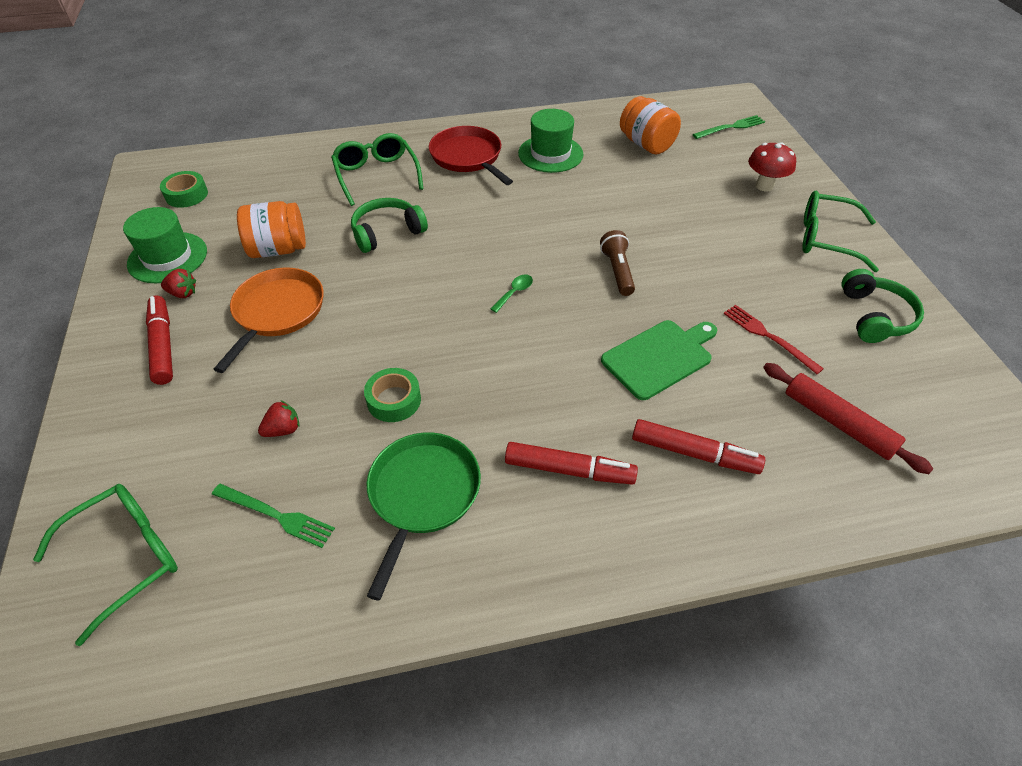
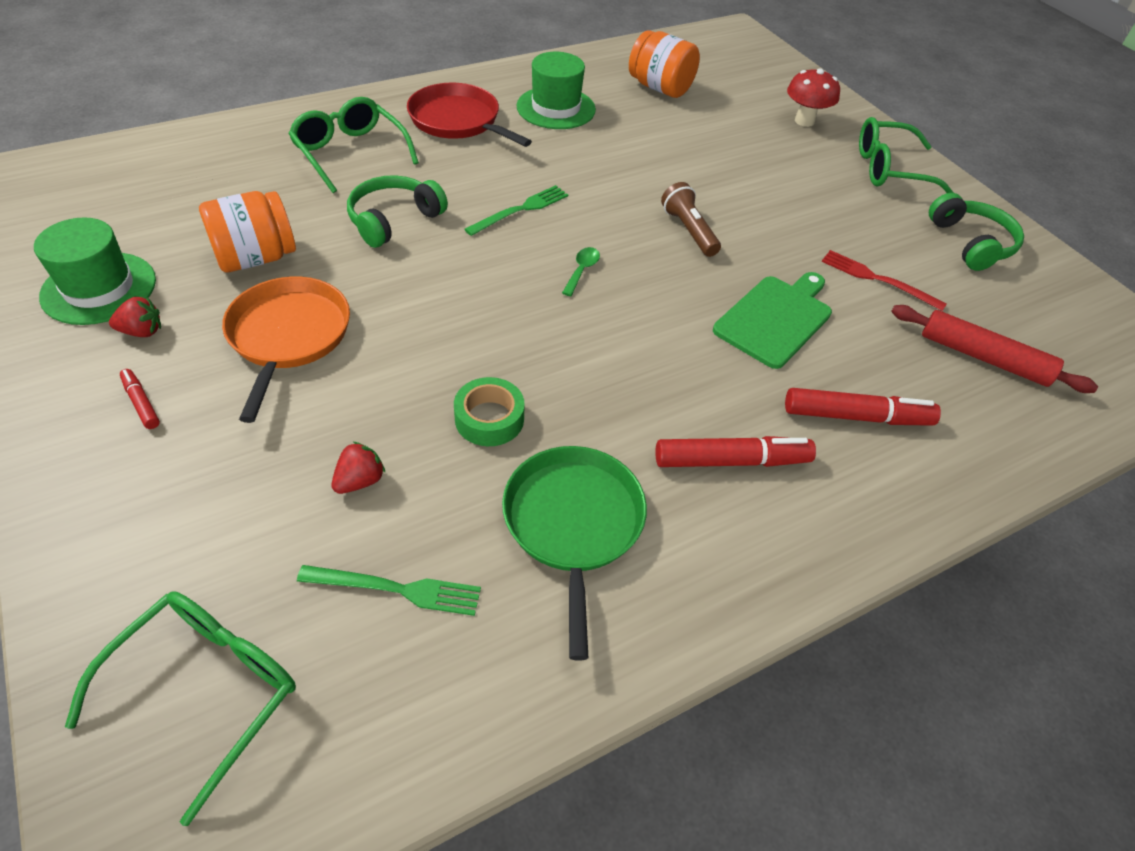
camera: 20 degrees left, 0 degrees up
(163, 345) = (141, 403): red marker -> red marker, size x0.52
(186, 195) = (92, 204): green tape -> none
(731, 127) = (743, 62): green fork -> green fork (520, 210)

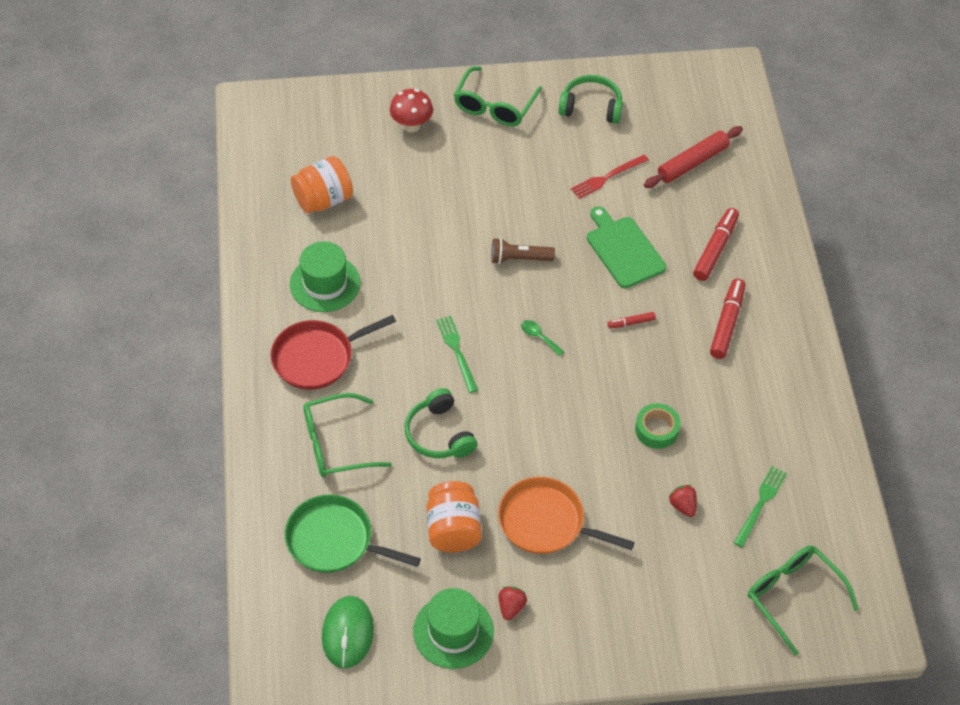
camera: 65 degrees left, 5 degrees up
(91, 208) = (347, 633): none -> green mouse
(141, 403) = (581, 612): red marker -> red marker (631, 323)
(573, 523) = (745, 412): green pan -> green pan (334, 540)

